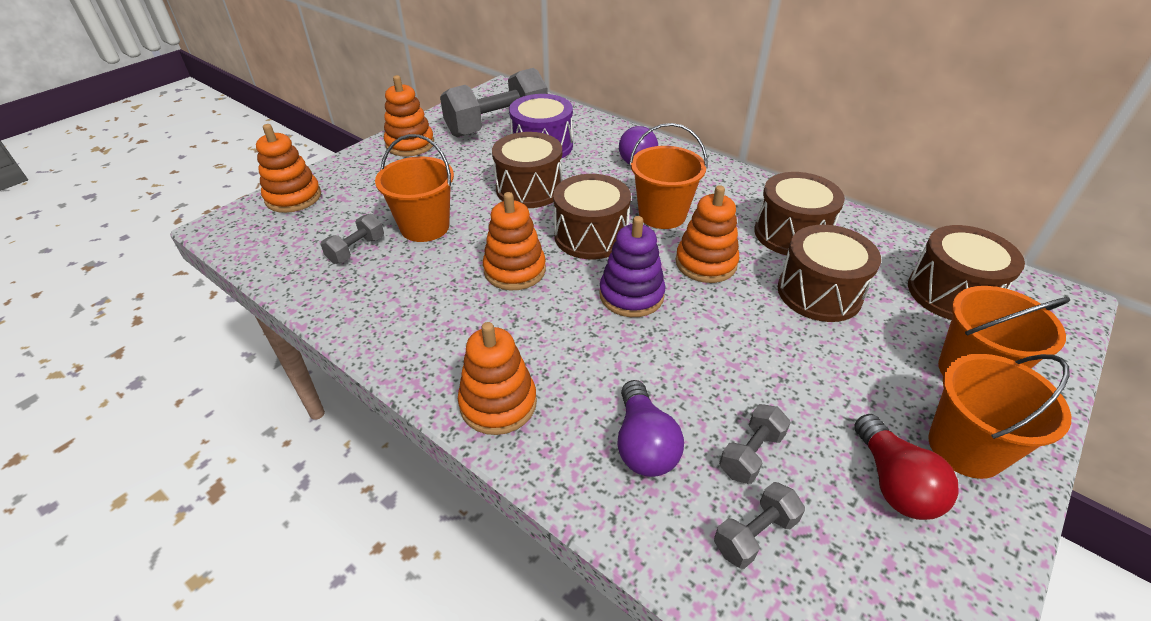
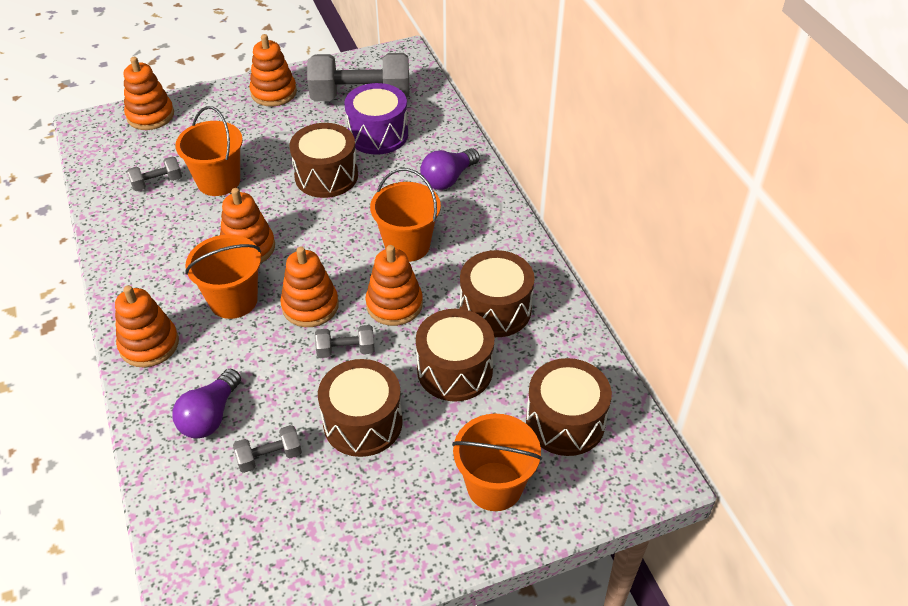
camera: 30 degrees right, 5 degrees up
(591, 236) = (331, 241): brown drum -> brown drum (363, 422)
(631, 295) = (310, 306): purple stacking toy -> orange stacking toy
(755, 534) = (219, 503): grey dumbbell -> grey dumbbell (346, 350)
(893, 482) = (340, 523): red light bulb -> none
(965, 448) = (417, 530): orange bucket -> orange bucket (233, 300)

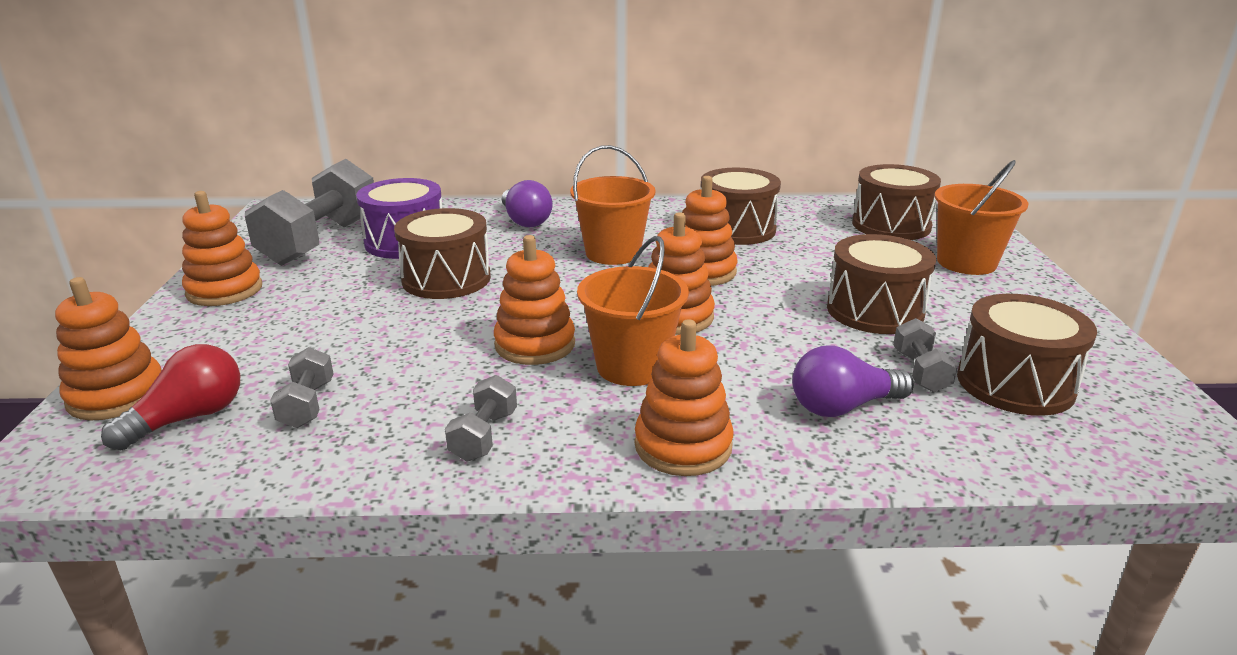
camera: 70 degrees left, 20 degrees down
(136, 149) = (188, 418): none -> red light bulb
(210, 416) = (843, 407): purple light bulb -> purple light bulb turned 120 degrees clockwise
(218, 181) = (369, 351): orange bucket -> none
(346, 350) = (760, 306): grey dumbbell -> grey dumbbell (484, 436)
(455, 370) = (812, 257): brown drum -> brown drum (1015, 384)

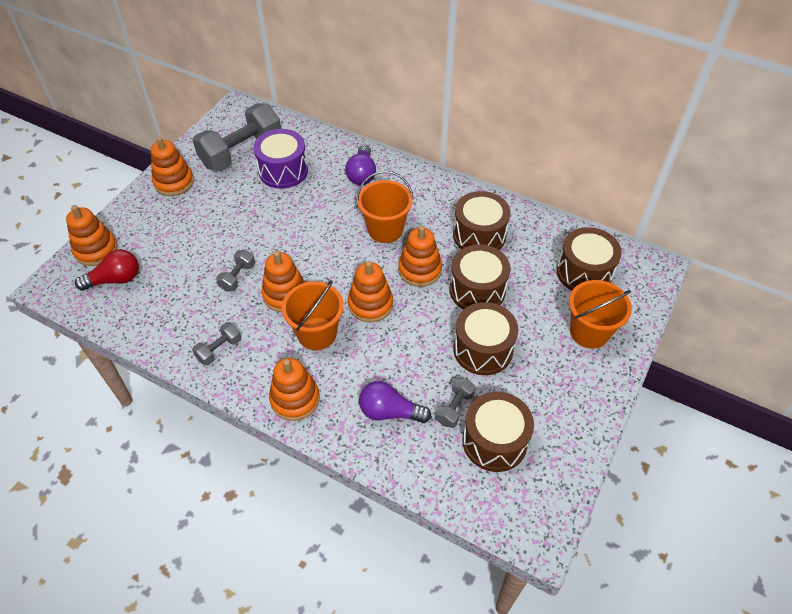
camera: 30 degrees right, 25 degrees up
(307, 405) = (163, 293): grey dumbbell -> grey dumbbell (237, 277)
(446, 279) = (281, 217): brown drum -> brown drum (477, 290)

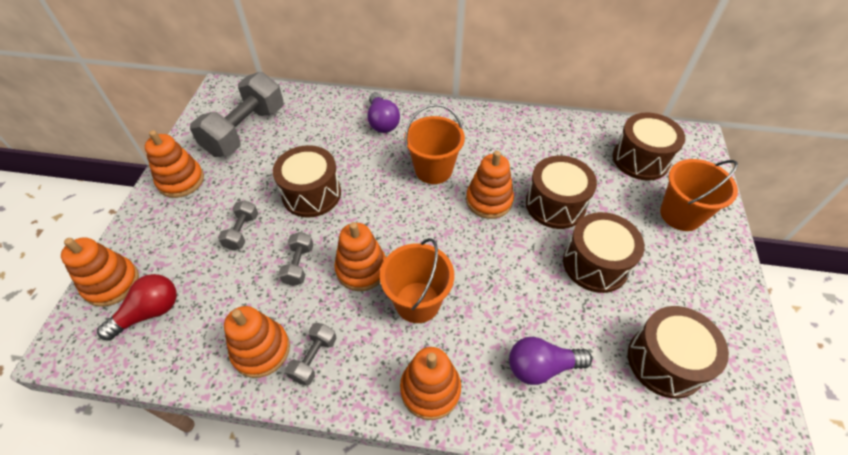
camera: 20 degrees left, 0 degrees up
(283, 171) = (299, 138): purple drum -> none
(370, 304) = (458, 251): orange stacking toy -> orange stacking toy (261, 350)
(454, 408) = (604, 338): grey dumbbell -> grey dumbbell (242, 232)
(479, 235) = (526, 151): brown drum -> brown drum (311, 194)

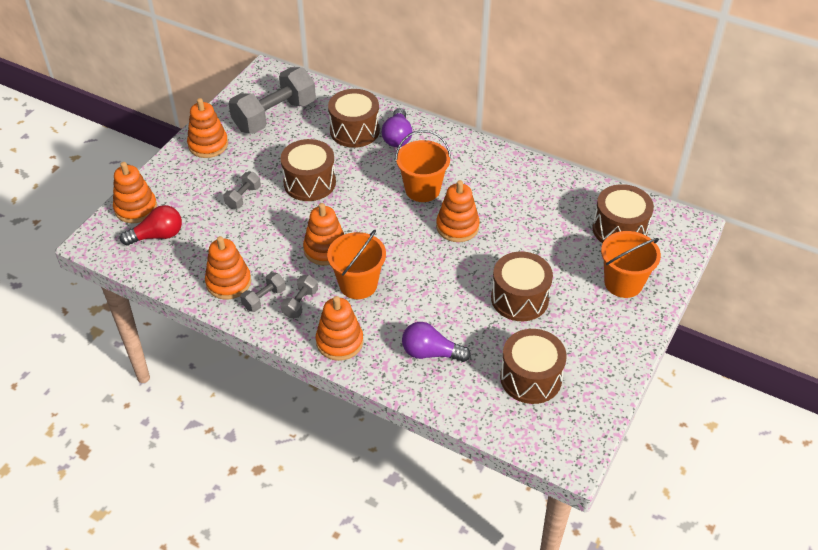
camera: 20 degrees right, 5 degrees down
(299, 265) = (278, 233): grey dumbbell -> grey dumbbell (300, 303)
(555, 205) = (514, 245): brown drum -> brown drum (354, 130)

